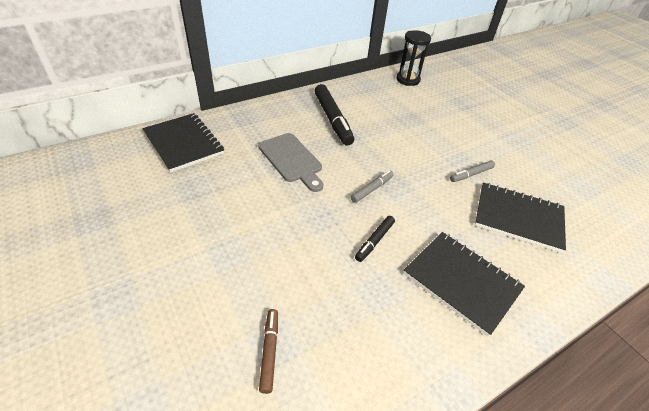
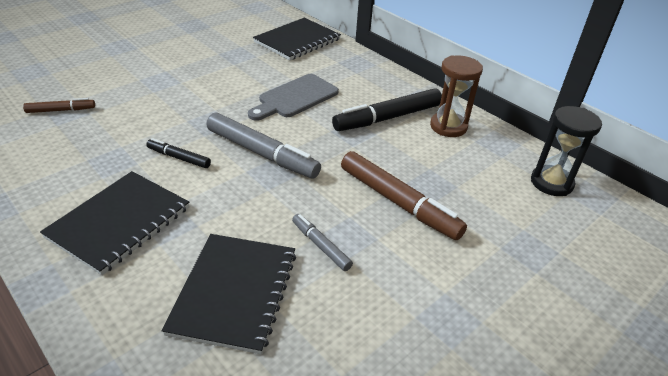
camera: 80 degrees right, 5 degrees down
(348, 98) = (448, 126): none -> brown hourglass
(372, 189) = (262, 153): grey marker -> grey marker, size x1.92
(428, 135) = (398, 202): none -> brown marker

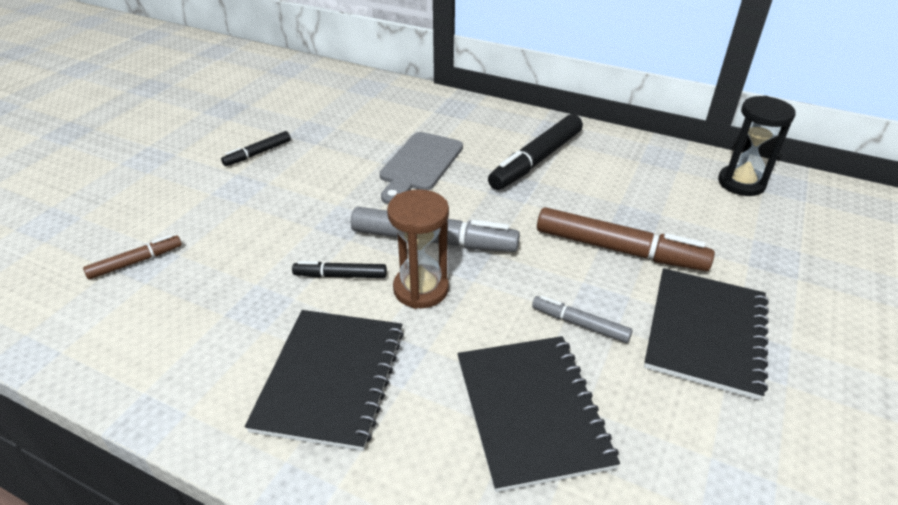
camera: 20 degrees left, 0 degrees up
(189, 61) = (258, 153): none -> black marker
(297, 41) = (369, 98): black notebook -> black notebook (705, 333)
(448, 126) = (603, 153): brown hourglass -> brown hourglass (421, 289)

